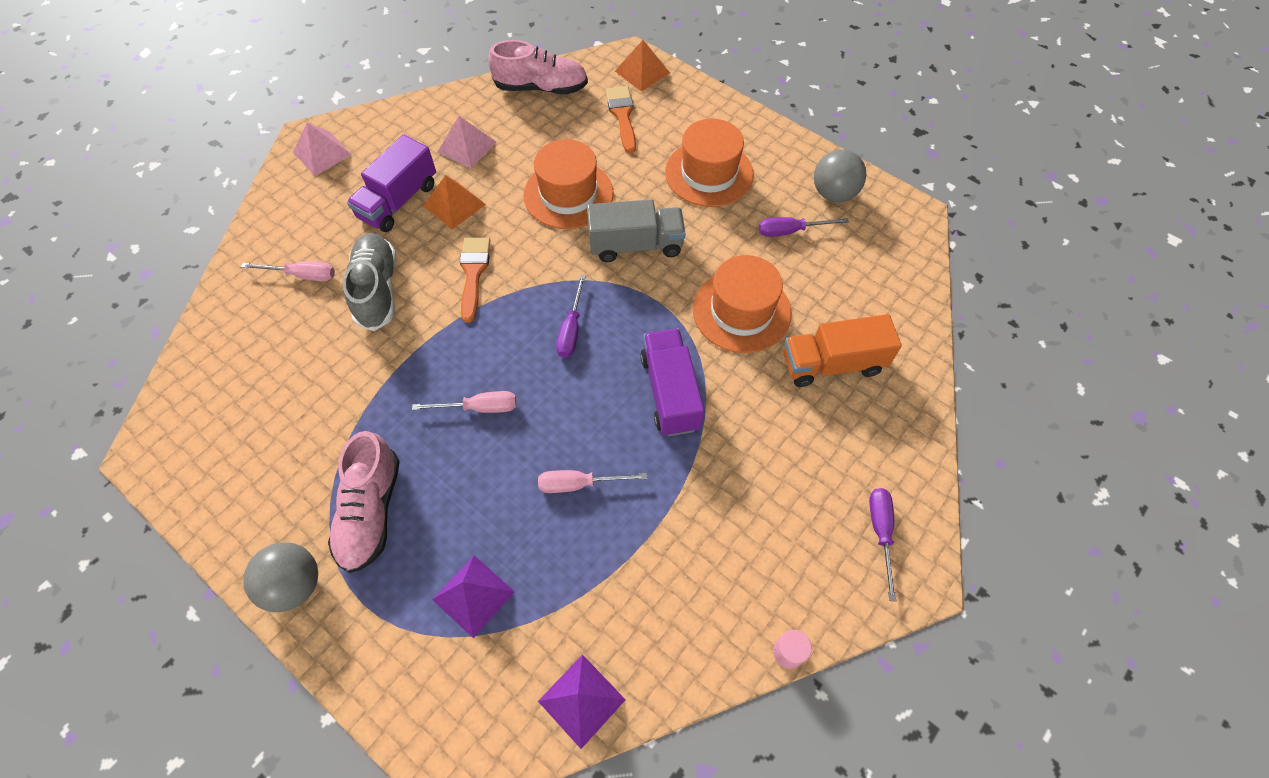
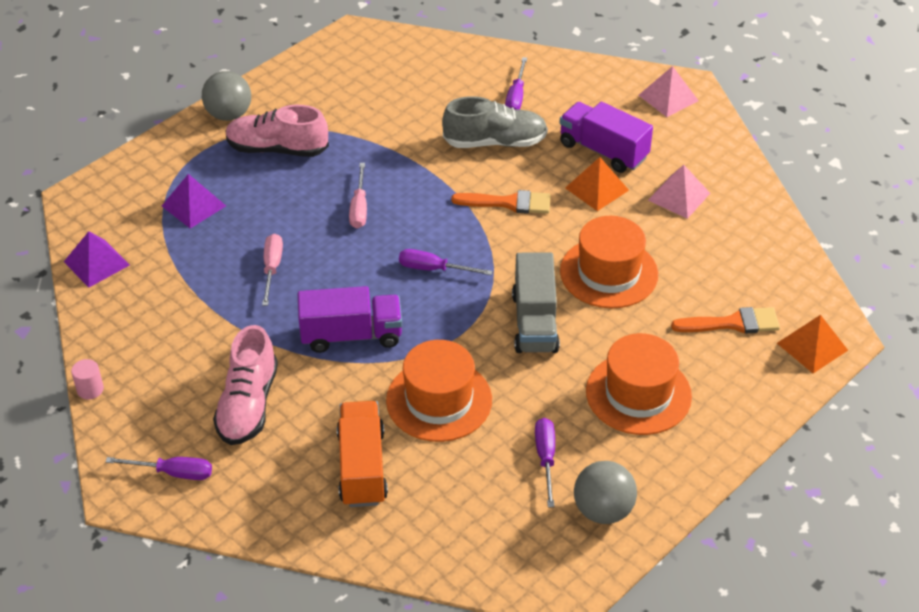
camera: 95 degrees right, 15 degrees down
(302, 275) = (516, 97): pink screwdriver -> purple screwdriver
(541, 88) = (775, 255): pink shoe -> pink shoe (248, 405)

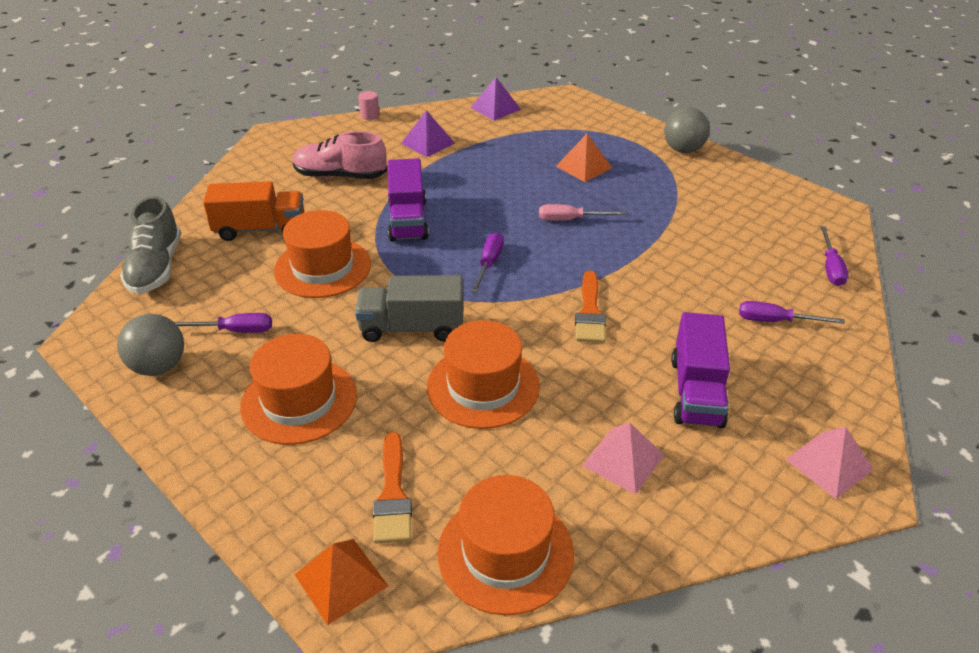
camera: 90 degrees right, 5 degrees down
(173, 473) = (284, 150): purple screwdriver -> purple screwdriver (830, 267)
(193, 206) = (563, 141): purple pyramid -> purple pyramid (428, 143)
(272, 268) = (490, 179): pink screwdriver -> none
(277, 149) = (643, 175): pink shoe -> none
(495, 142) = (688, 304): grey shoe -> grey shoe (156, 267)
(596, 189) = (625, 383): orange pyramid -> orange pyramid (584, 167)
(603, 151) = (696, 391): purple truck -> purple truck turned 150 degrees clockwise
(772, 260) = (505, 552): none -> orange hat

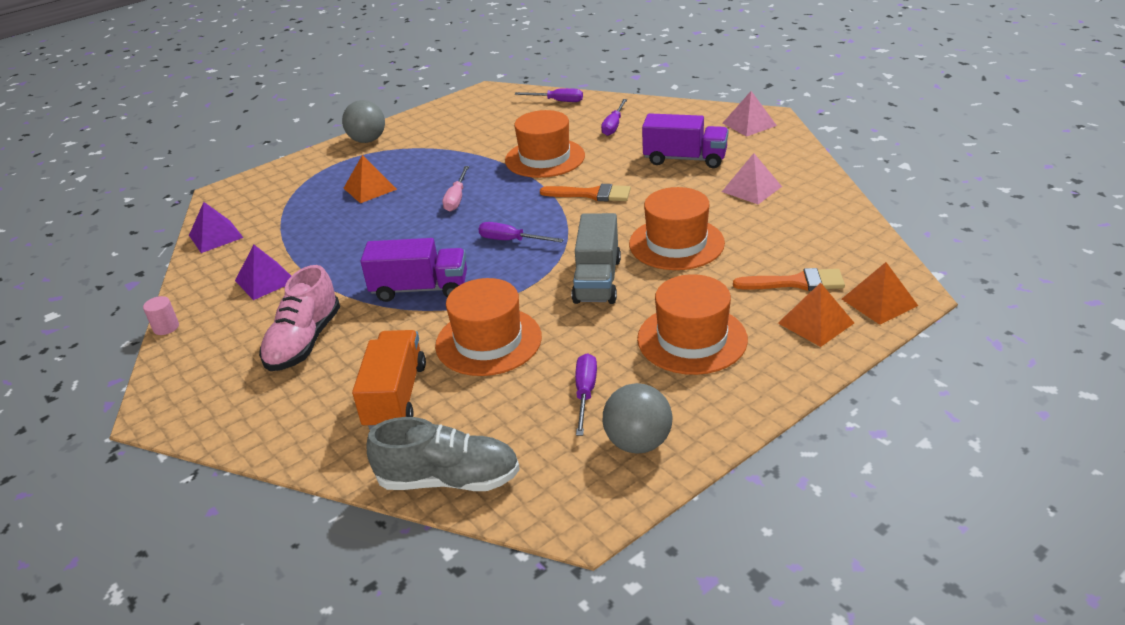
camera: 80 degrees left, 5 degrees down
(308, 509) = (816, 323): none -> orange pyramid
(505, 552) = (839, 234): orange hat -> orange hat (545, 158)

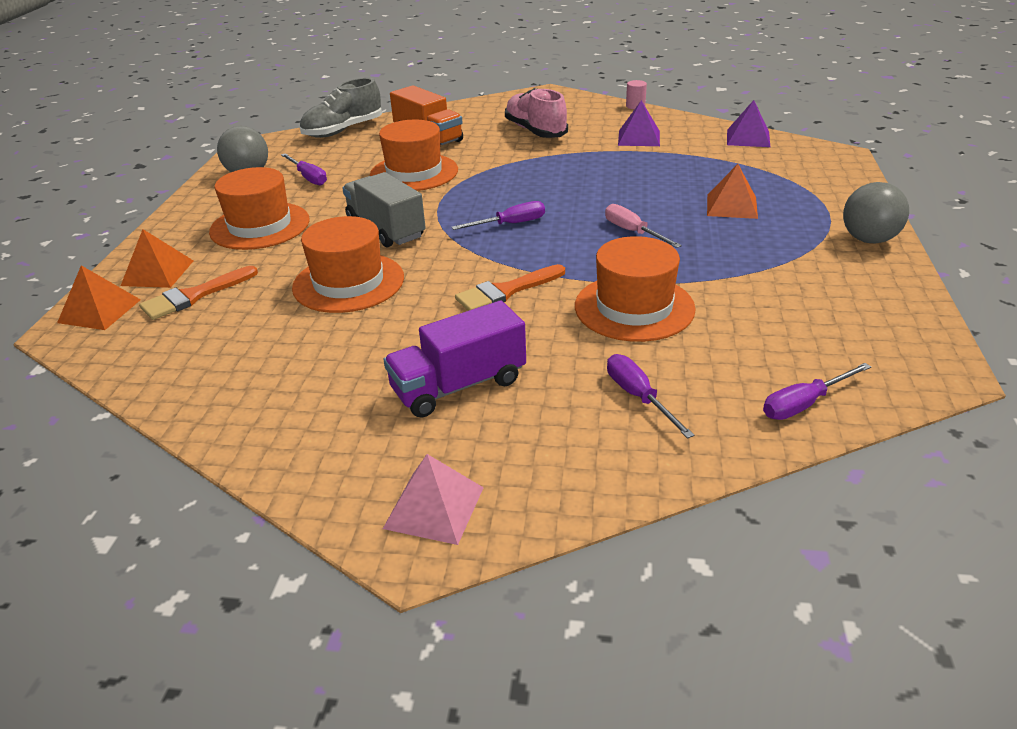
camera: 135 degrees right, 0 degrees up
(420, 289) = (519, 174): purple truck -> none
(751, 189) = (321, 379): pink pyramid -> none

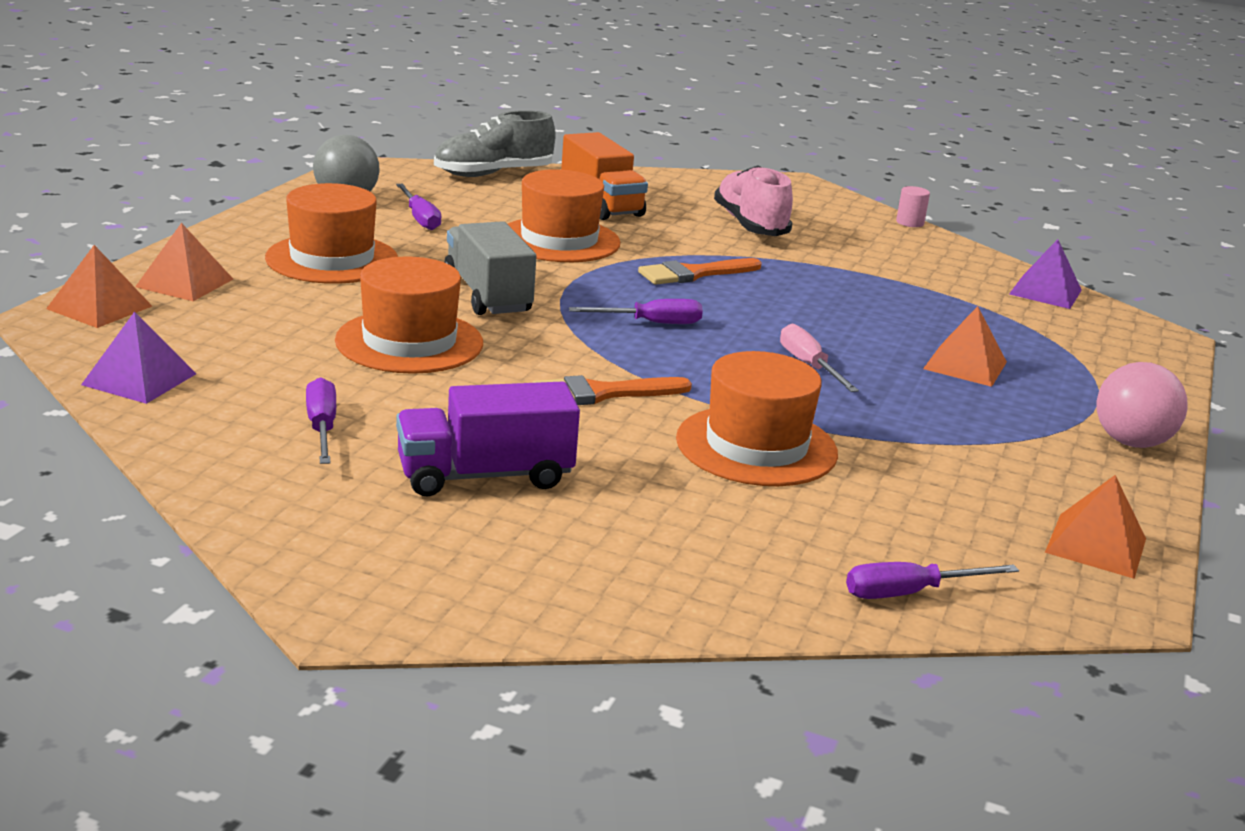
camera: 10 degrees right, 10 degrees down
(194, 296) = (216, 316): orange brush -> orange brush (694, 274)
(434, 507) = (388, 583): pink pyramid -> none
(638, 397) = (701, 537): purple screwdriver -> purple screwdriver (322, 428)
(639, 138) = (889, 261): purple pyramid -> purple pyramid (139, 379)
(868, 239) = (1131, 442): grey ball -> pink ball
(897, 328) = (1096, 545): none -> orange pyramid

